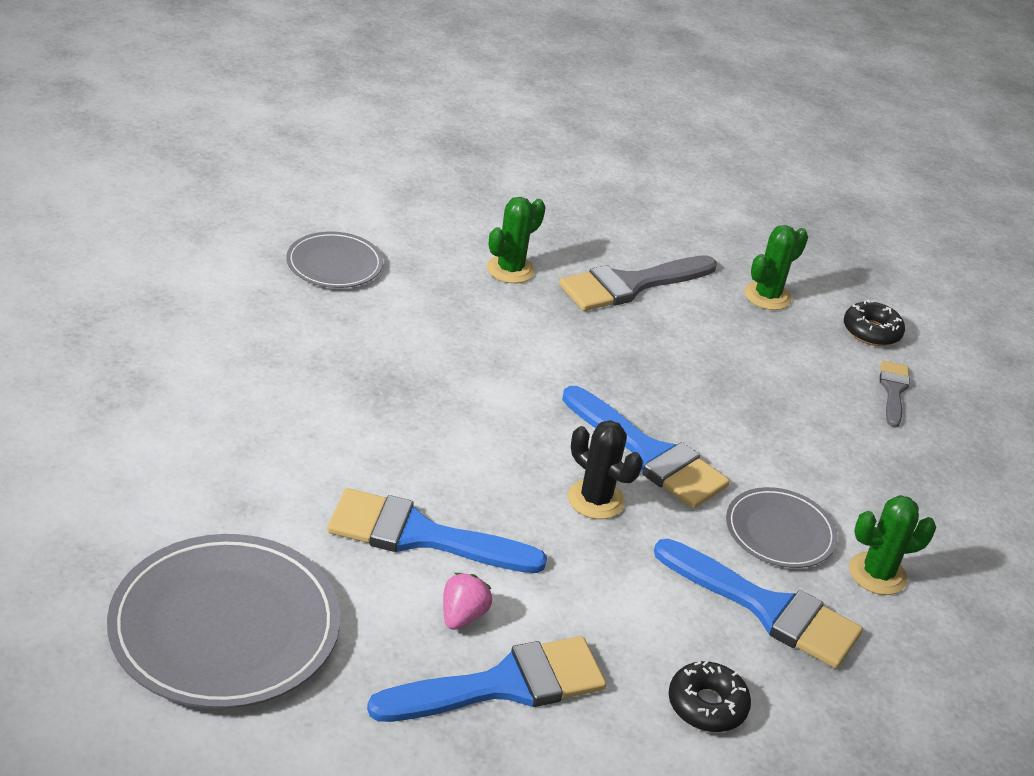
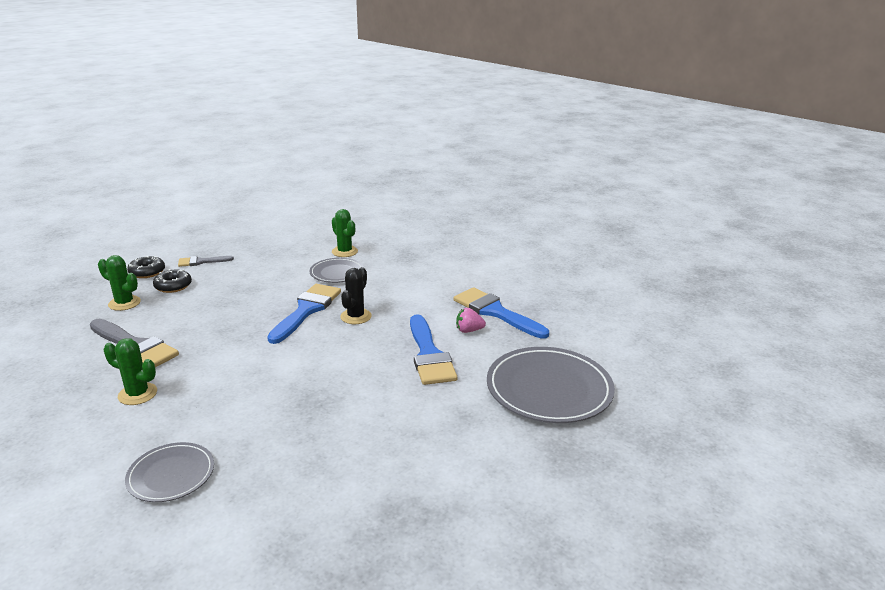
camera: 110 degrees left, 10 degrees down
(707, 705) = (455, 272): black donut -> black donut (173, 286)
(767, 608) = (389, 269): blue brush -> none

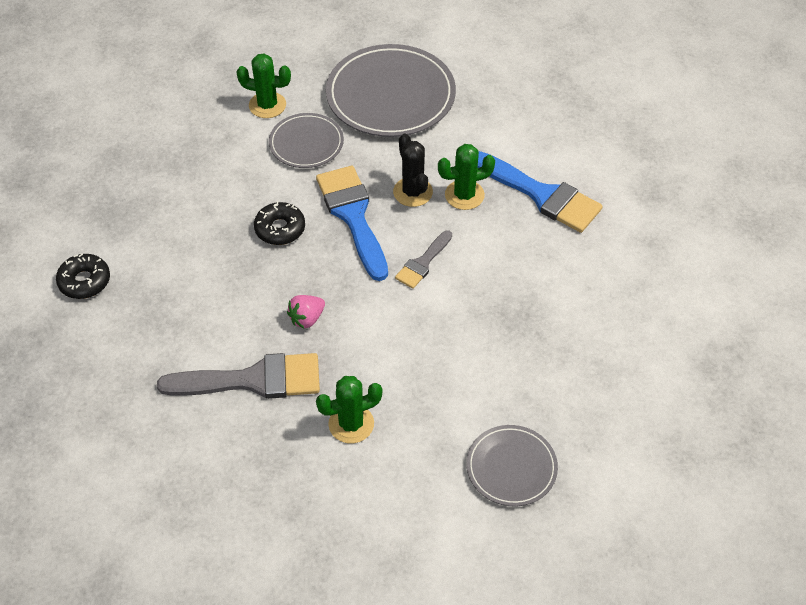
camera: 40 degrees left, 25 degrees up
(124, 303) = (139, 339): green cactus -> green cactus (464, 195)
(173, 286) = (153, 280): black donut -> black donut (280, 229)
(201, 262) = (124, 224): grey brush -> grey brush (423, 263)
(469, 330) = (537, 141): pink strawberry -> pink strawberry (307, 319)
(495, 312) = (531, 101): blue brush -> none
(549, 389) = (679, 167): grey plate -> grey plate (390, 95)

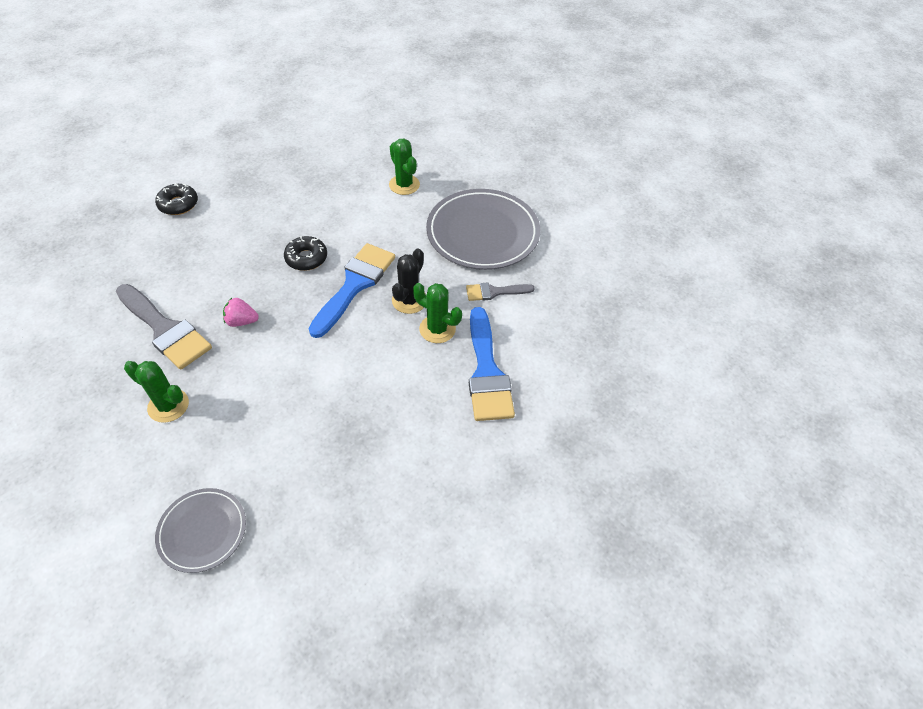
camera: 45 degrees right, 0 degrees up
(306, 143) = (393, 222): grey plate -> none
(423, 263) = (351, 348): grey brush -> grey brush (494, 292)

